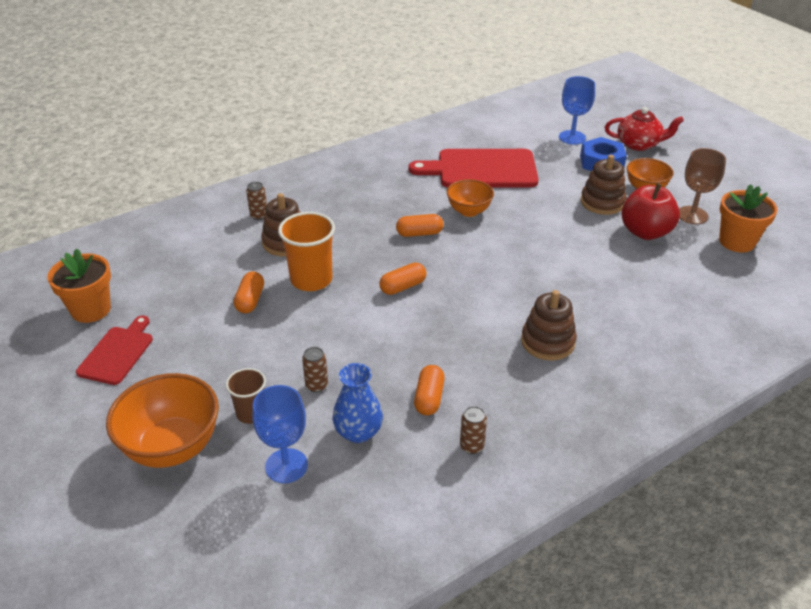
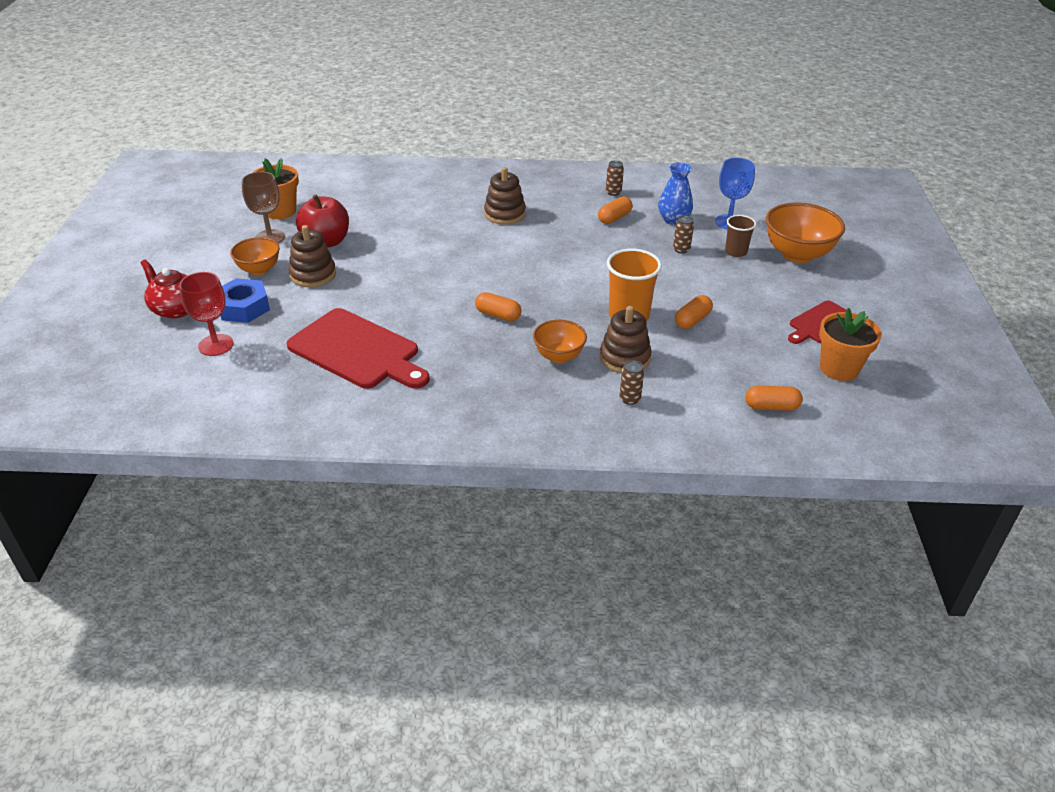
camera: 145 degrees left, 0 degrees up
(403, 287) = (560, 281): orange capsule -> orange capsule (771, 407)
(469, 211) = (430, 315): orange bowl -> orange bowl (559, 356)
(572, 137) = (216, 345): blue goblet -> red goblet

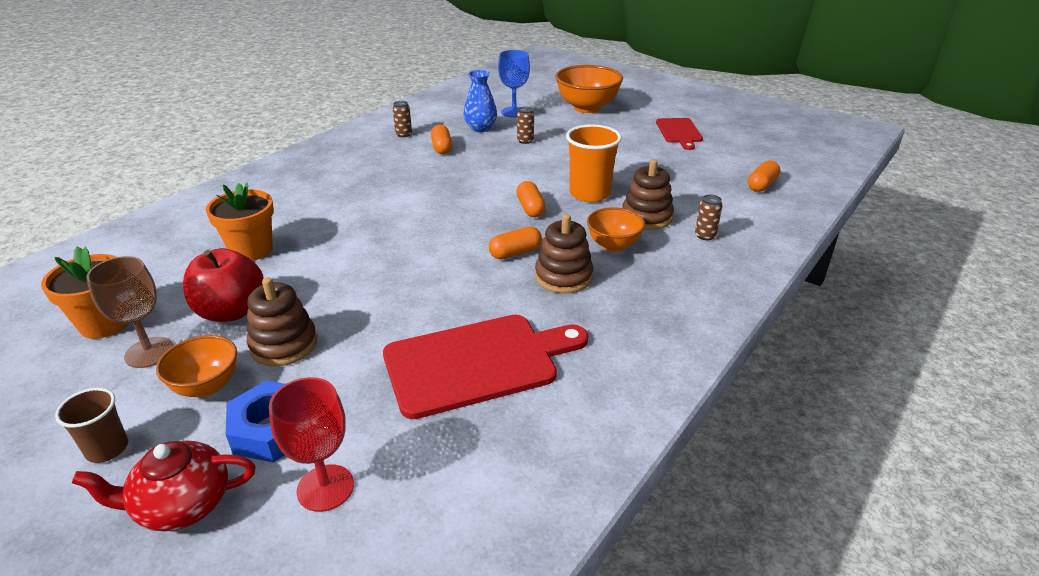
camera: 55 degrees left, 5 degrees down
(505, 214) = (355, 190): brown stacking toy -> brown stacking toy (563, 277)
(692, 320) = (625, 172): orange capsule -> orange capsule (530, 208)
(736, 252) = (556, 124): brown cup -> brown cup (107, 449)
(839, 368) = (736, 147): orange flower pot -> orange flower pot (251, 250)

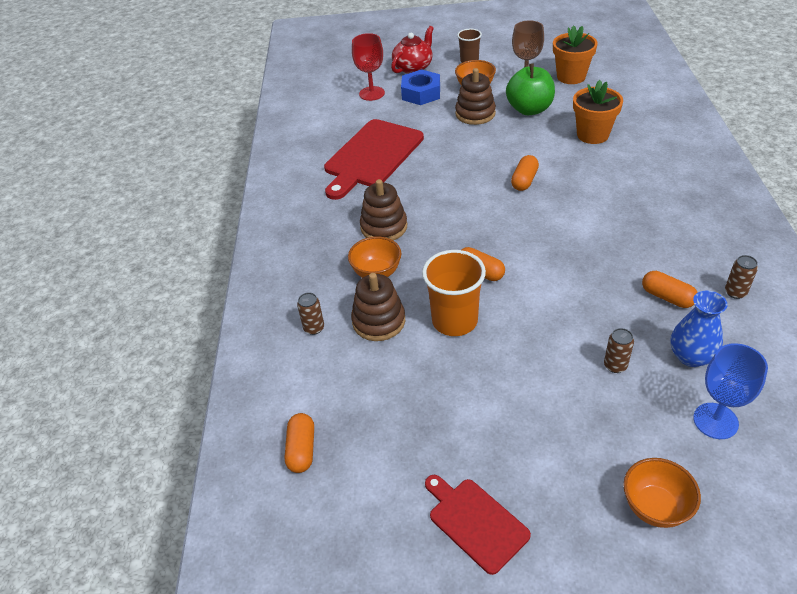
camera: 145 degrees right, 10 degrees up
(231, 311) = (529, 109): red apple -> green apple
(515, 253) = (437, 226): orange capsule -> orange capsule (524, 180)
(587, 108) = (655, 507): orange bowl -> orange bowl, size x0.61

